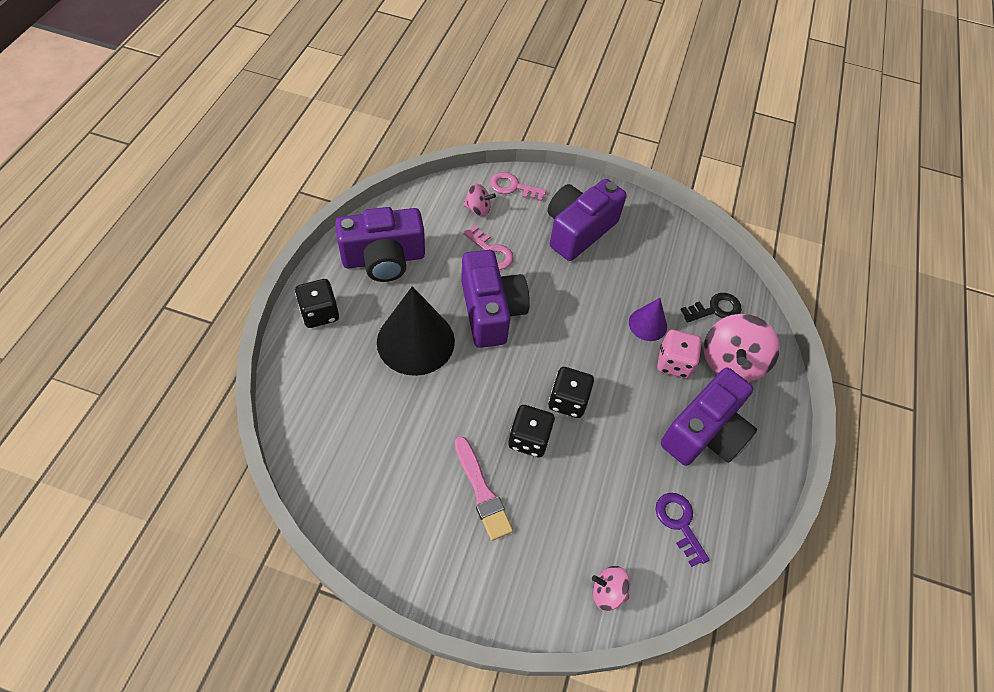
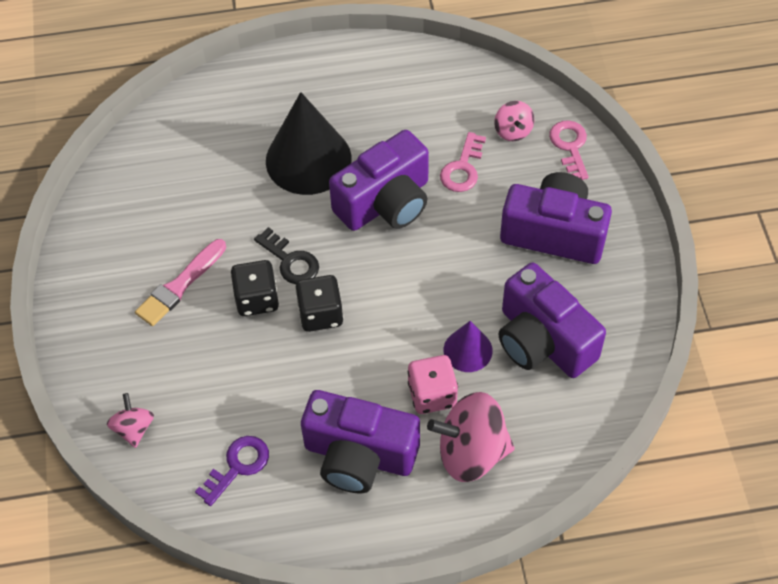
camera: 70 degrees right, 0 degrees up
(320, 313) = (291, 73): black dice -> none
(384, 259) = (387, 87): purple camera -> purple camera (542, 341)
(715, 309) = (538, 411): black key -> black key (290, 261)

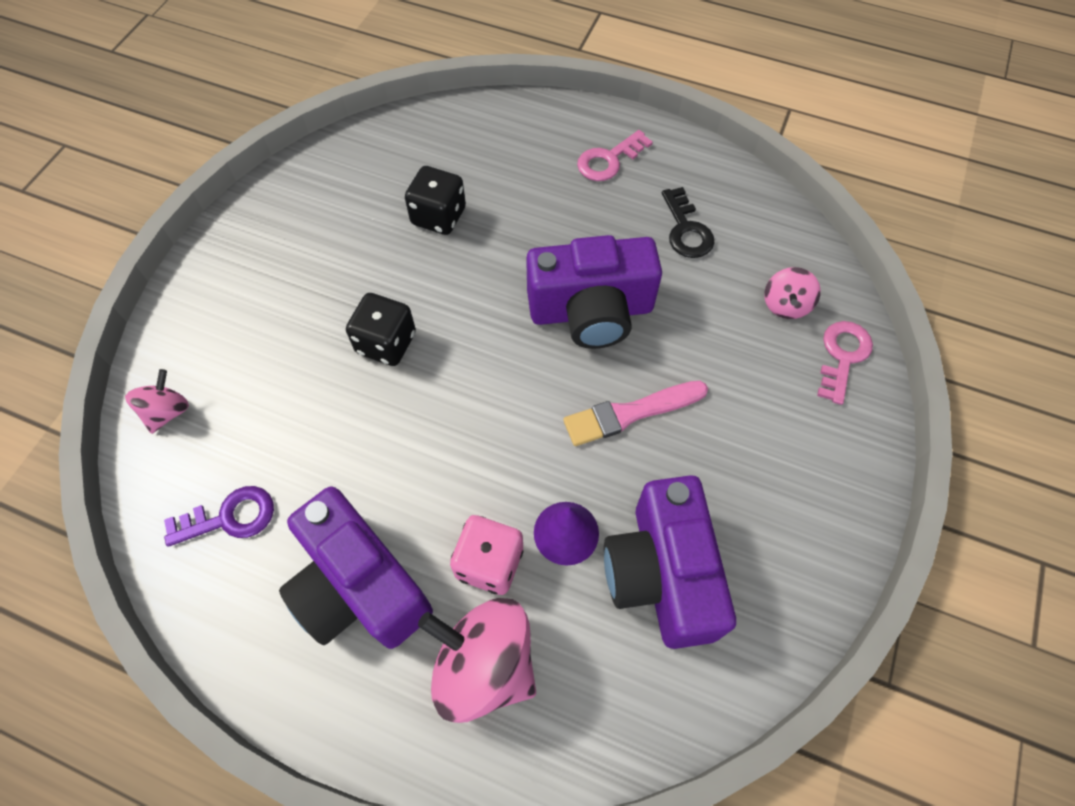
camera: 30 degrees right, 5 degrees up
(180, 285) = (325, 287): pink brush -> pink brush (630, 413)
(290, 261) = (449, 321): black key -> black key (686, 230)
(308, 159) = (543, 225): black cone -> none
(320, 314) = (437, 396): black dice -> black dice (438, 216)
(462, 168) = (701, 317): pink key -> pink key (609, 160)
(554, 233) = (760, 448): purple camera -> none

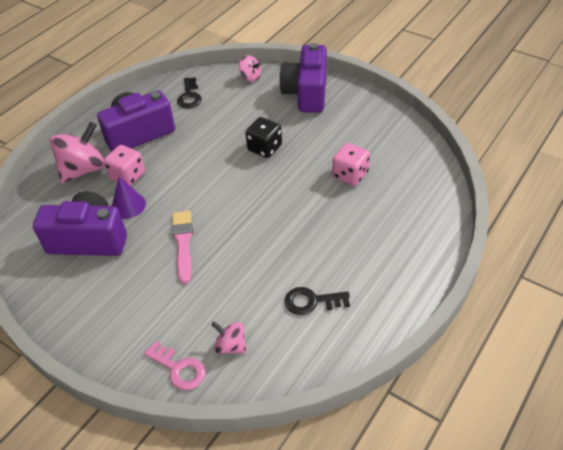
camera: 105 degrees right, 15 degrees down
(229, 517) = (189, 96): purple key -> black key
(438, 216) = (350, 175): black dice -> pink dice
(591, 311) = (258, 237): purple camera -> purple camera (306, 93)
(609, 160) = (386, 268): pink key -> none

